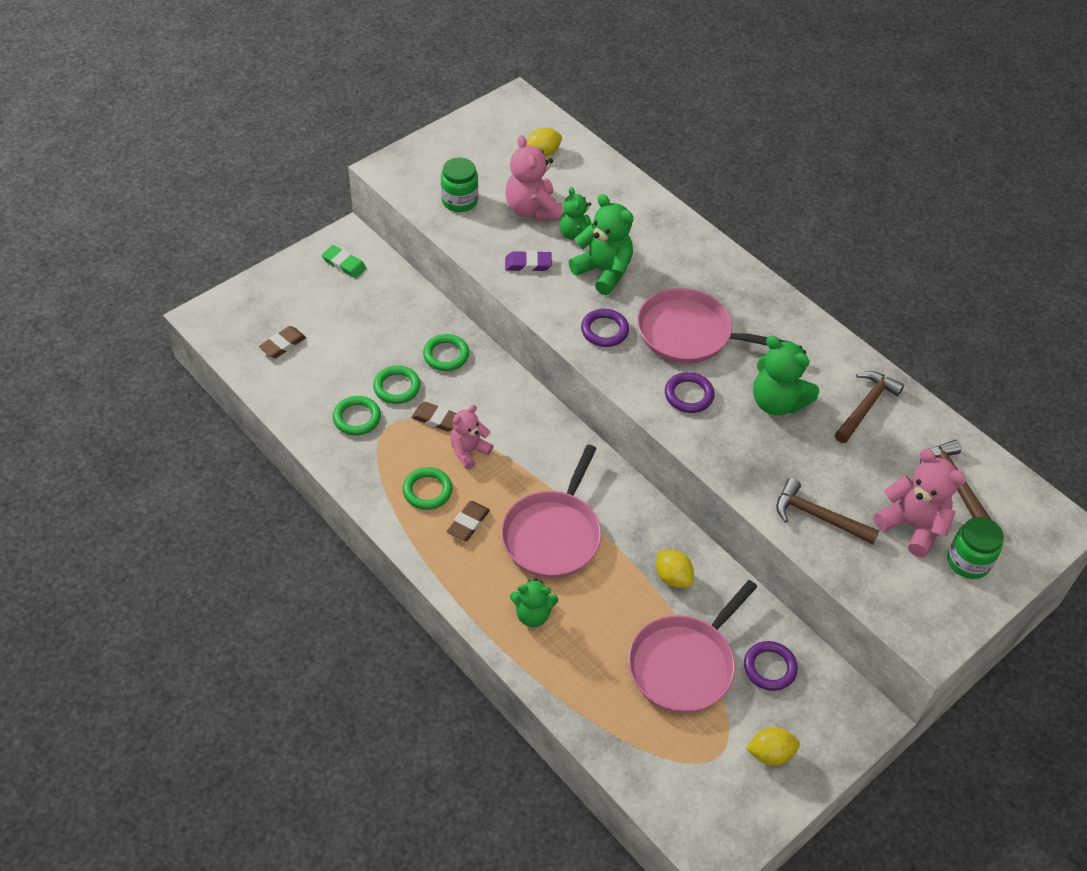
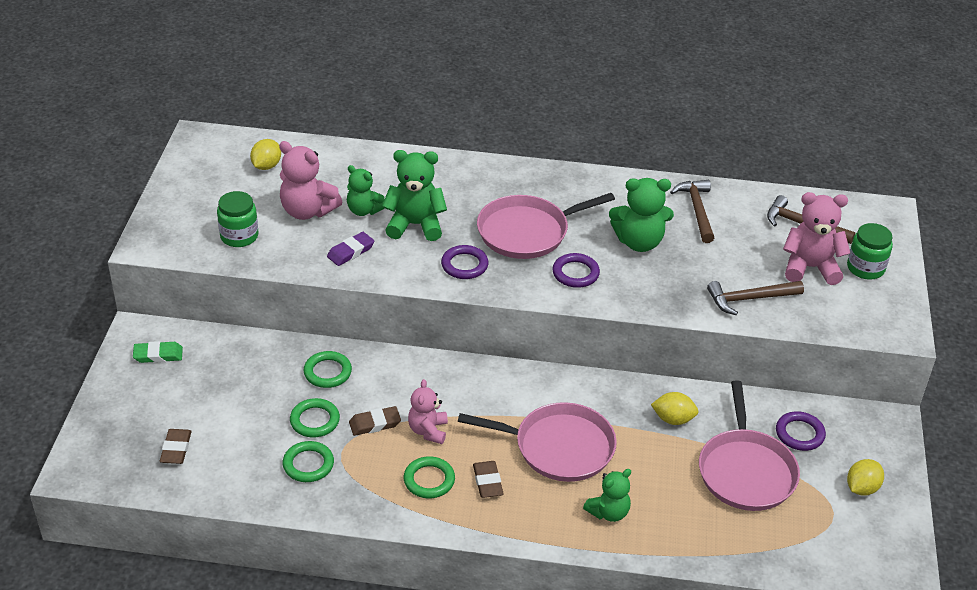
camera: 40 degrees left, 10 degrees down
(553, 534) = (559, 447): pink pan -> pink pan turned 60 degrees counterclockwise

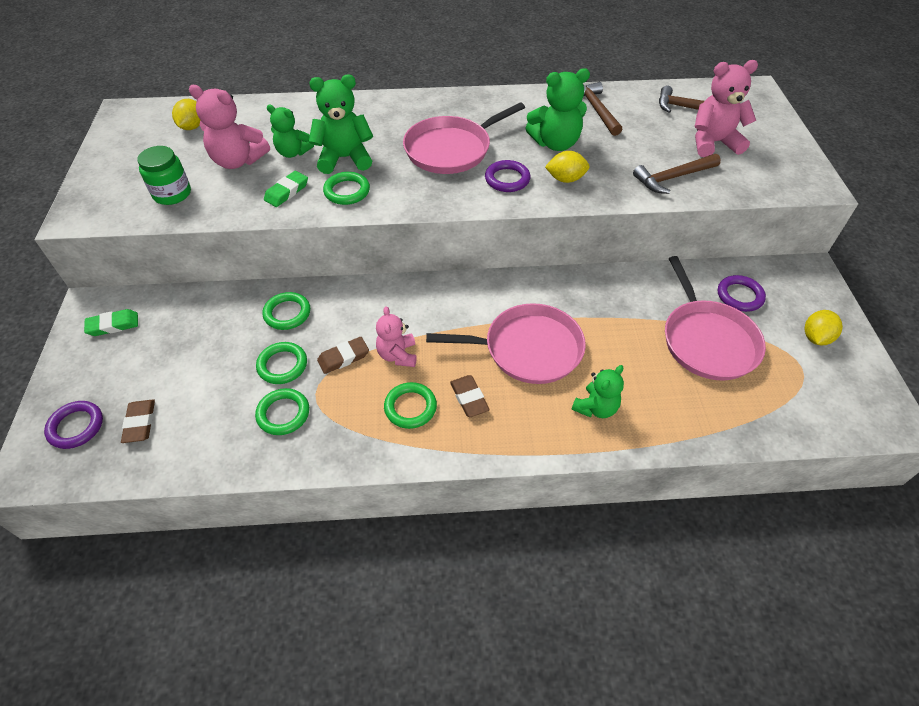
camera: 10 degrees left, 10 degrees up
(350, 251) = (286, 192): purple eraser -> green eraser
(410, 260) = (347, 191): none -> green ring
(464, 265) = (400, 187): purple ring -> purple ring (76, 427)
(673, 419) = (623, 302): yellow lemon -> yellow lemon (565, 179)
(865, 268) = (759, 136): green jar -> none

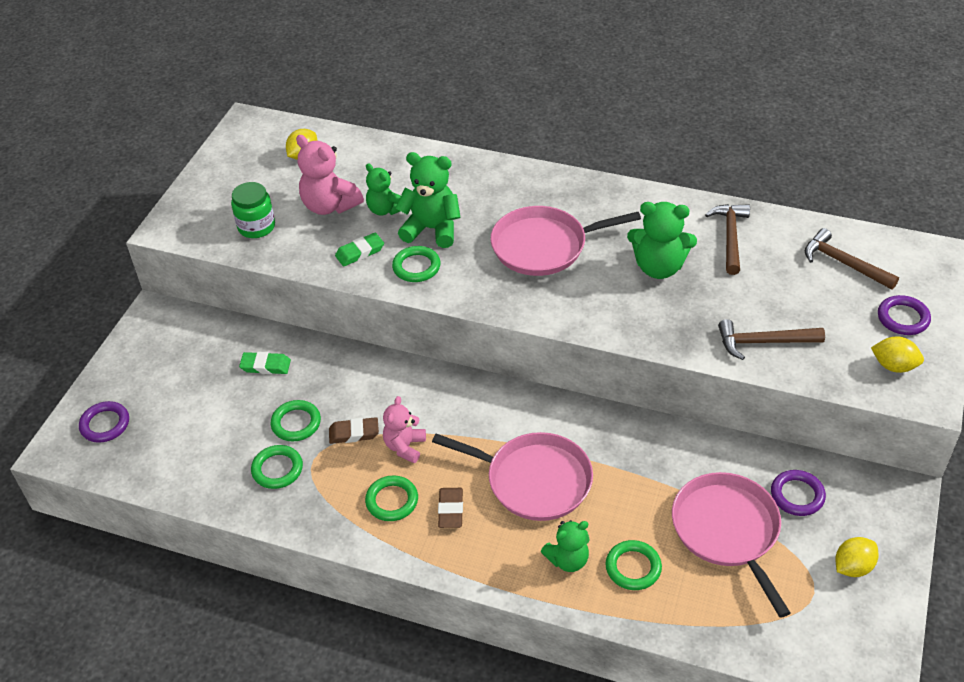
camera: 25 degrees right, 5 degrees down
(113, 325) = (166, 338): green eraser -> green eraser (265, 366)
(140, 423) = (156, 438): brown eraser -> none
(287, 313) = (322, 373): green ring -> green ring (633, 567)
(507, 179) = (582, 296): purple ring -> purple ring (903, 318)
(565, 179) = (644, 312): yellow lemon -> yellow lemon (894, 366)
(707, 340) = (727, 531): pink pan -> pink pan turned 150 degrees clockwise
(713, 143) = (840, 312): pink teddy bear -> none

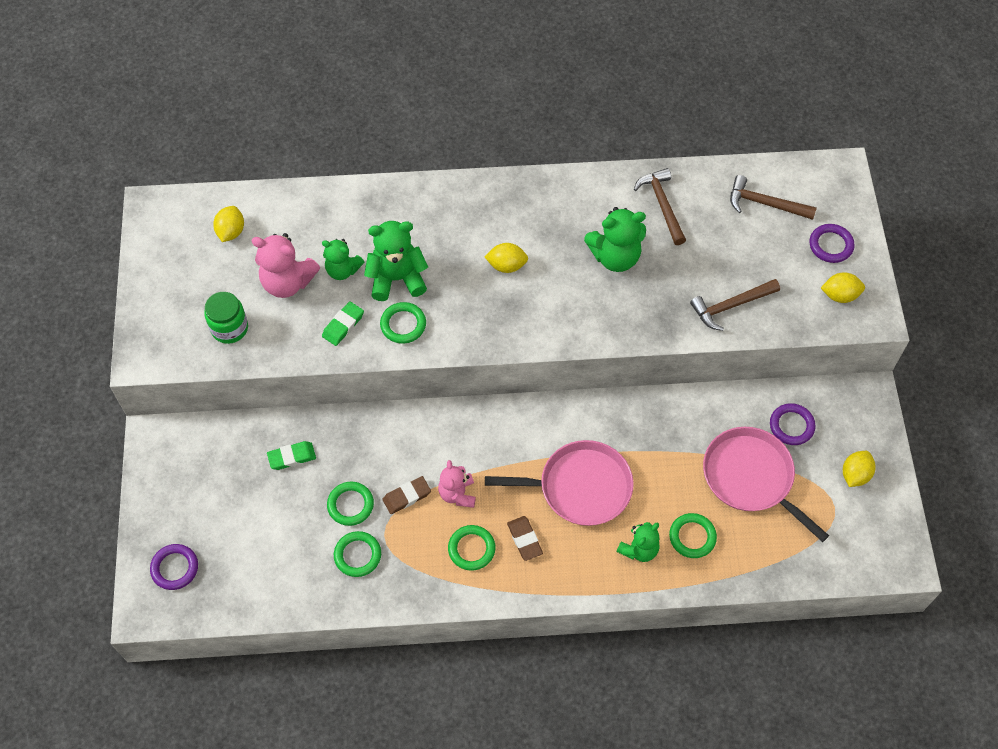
camera: 25 degrees left, 15 degrees up
(544, 246) = (506, 265): pink pan -> yellow lemon

